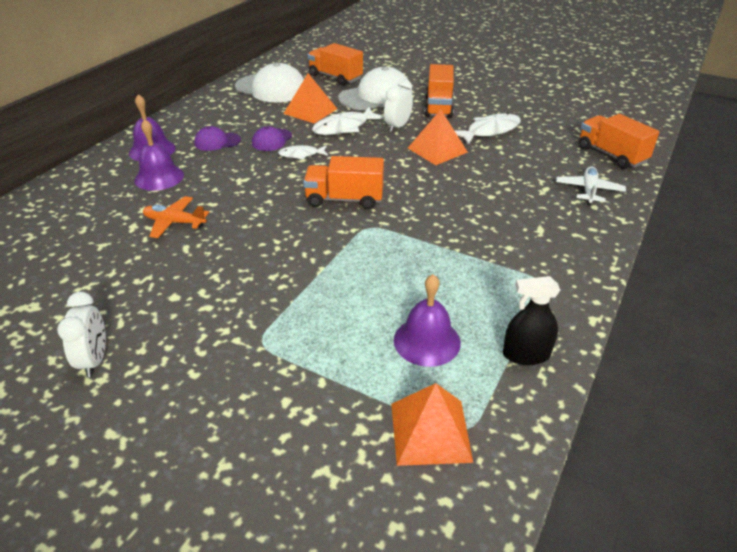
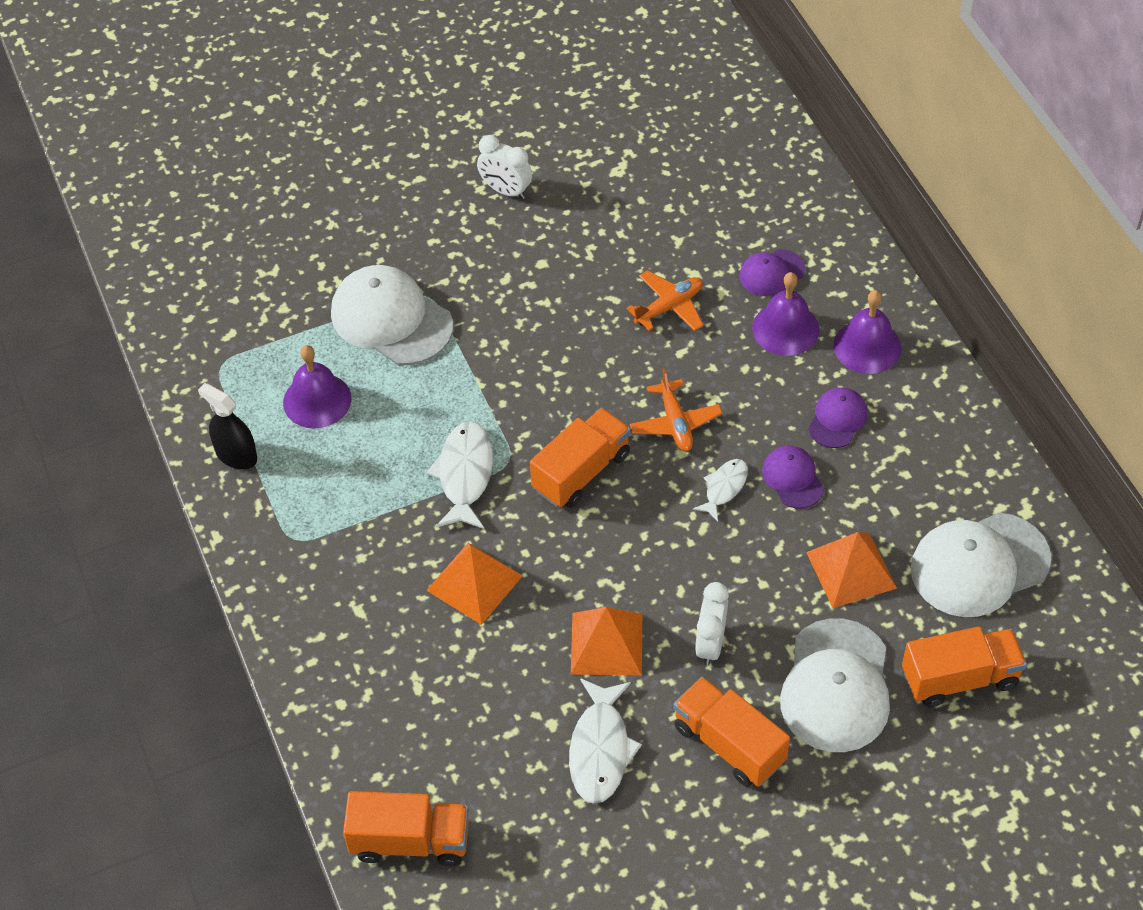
camera: 130 degrees right, 15 degrees up
(110, 198) = (771, 273): none -> purple cap
(272, 184) = (675, 423): none -> orange plane
(306, 347) = (391, 319): none -> white cap
(344, 127) = (762, 579): white fish -> white fish (465, 475)
(397, 127) = (710, 644): white clock -> white clock turned 150 degrees counterclockwise
(430, 432) = (240, 344): orange pyramid -> orange pyramid (474, 582)
(526, 354) = (236, 455): black spray bottle -> black spray bottle turned 90 degrees counterclockwise
(589, 190) = (370, 729): white plane -> none

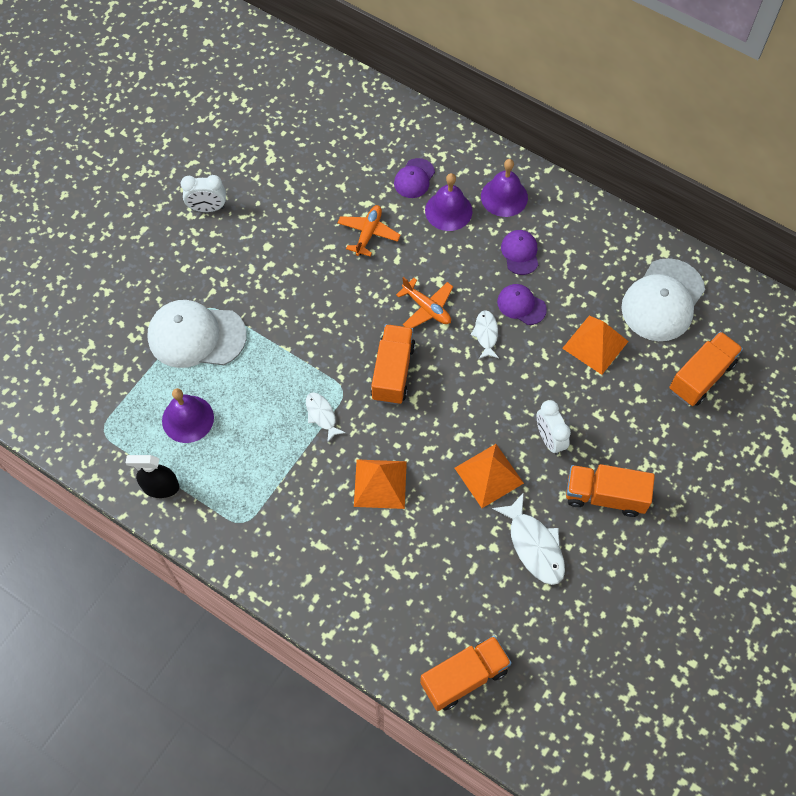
camera: 35 degrees left, 10 degrees up
(465, 475) = (322, 415): white fish -> white fish, size x0.60
(836, 686) = (638, 422): white cap -> none

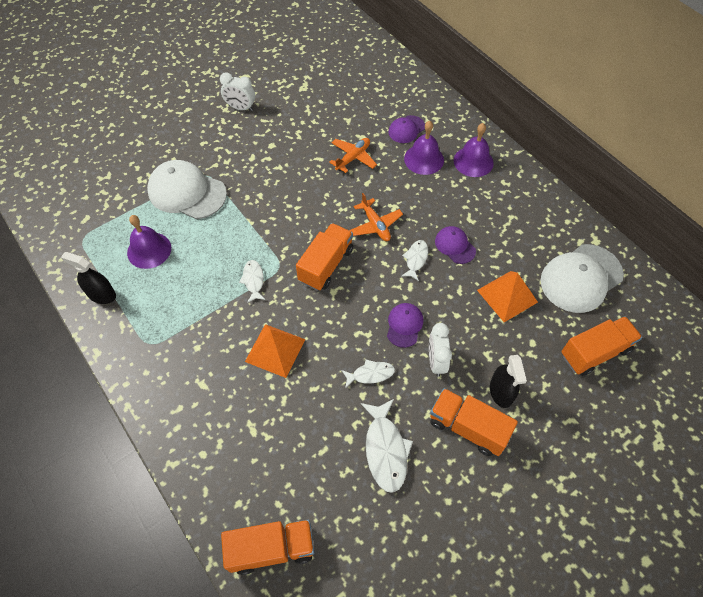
camera: 20 degrees right, 5 degrees down
(489, 475) = (370, 374): orange pyramid -> white fish
(520, 253) = (470, 206): purple cap -> purple cap (404, 325)
(624, 449) = (501, 392): none -> black spray bottle

